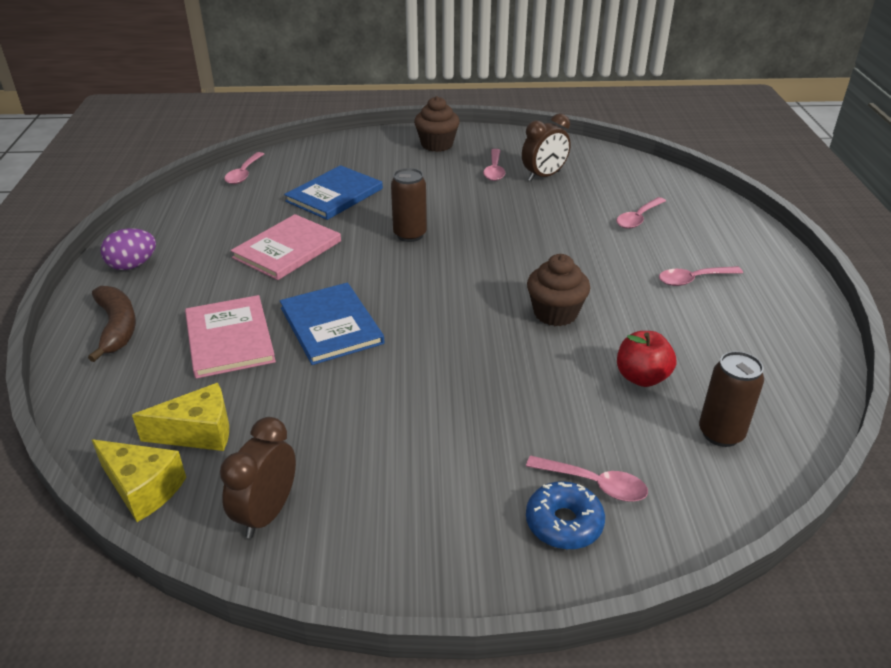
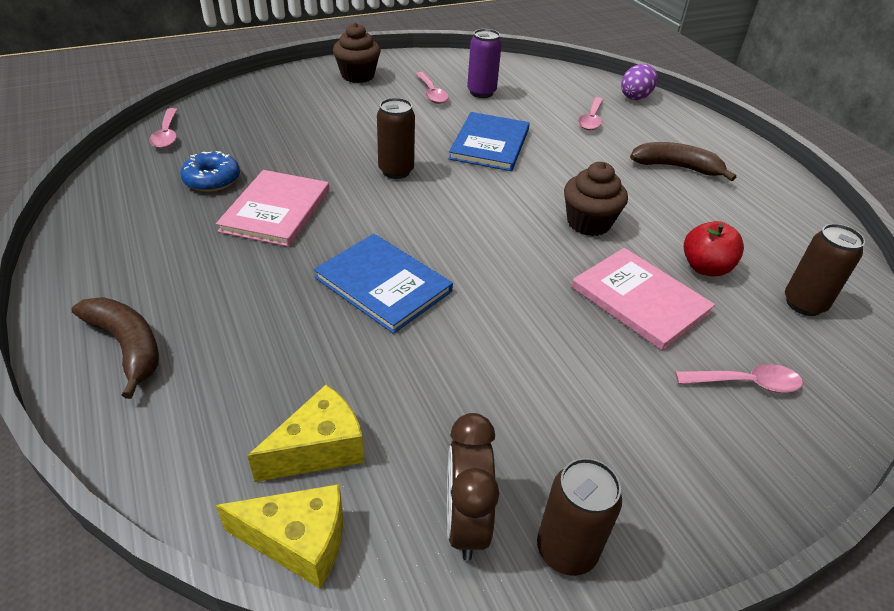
camera: 25 degrees left, 5 degrees up
(133, 265) = (97, 265): purple egg -> purple egg (635, 97)
(230, 338) = (279, 326): pink book -> pink book (640, 300)
(328, 557) = (566, 550): none -> brown can
(334, 195) = (287, 142): blue book -> blue book (489, 144)
(544, 176) = (481, 92): brown clock -> purple can
(564, 523) = (750, 431): blue donut -> blue donut (212, 180)
(693, 279) = (677, 167): pink spoon -> brown banana

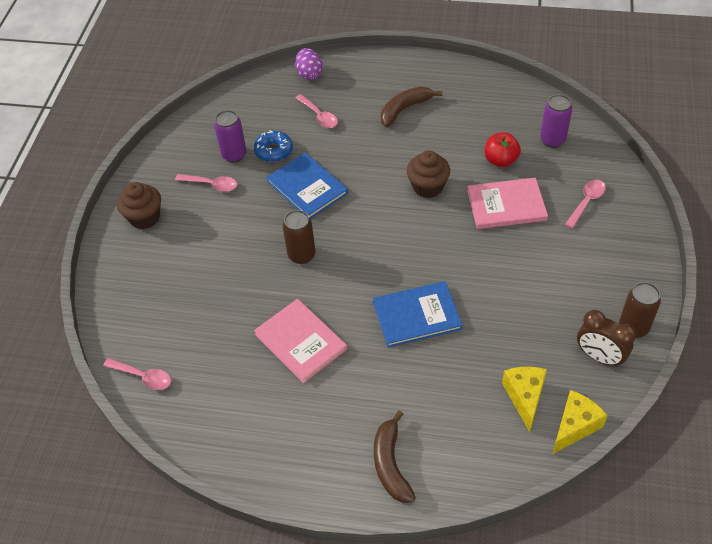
camera: 50 degrees left, 10 degrees up
(127, 346) = (390, 464): brown banana -> brown banana turned 90 degrees counterclockwise
(212, 180) = (234, 367): blue donut -> blue donut (274, 151)
(804, 304) = (552, 140): brown can -> purple can

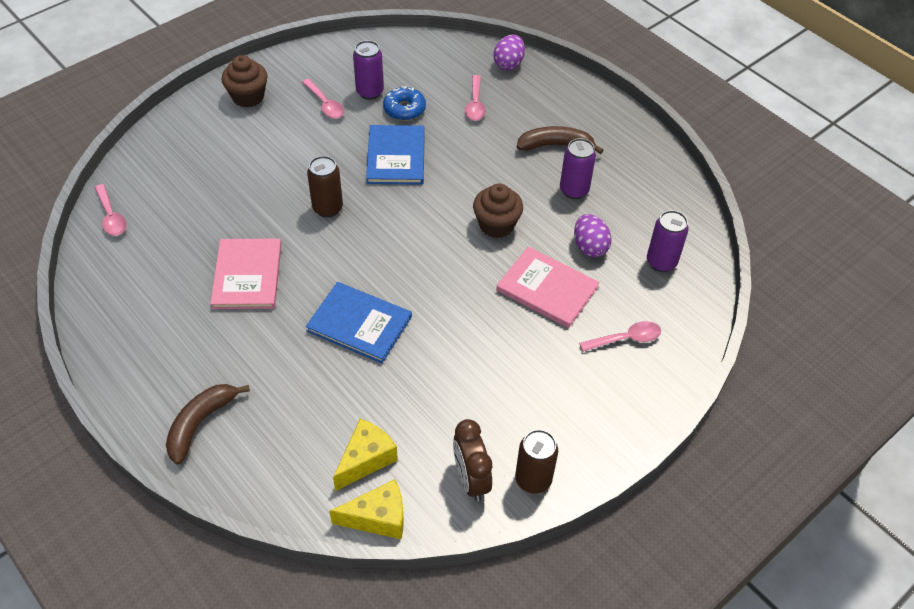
camera: 35 degrees right, 0 degrees up
(449, 131) = (574, 190): none -> purple can
(500, 160) = (589, 247): red apple -> purple egg

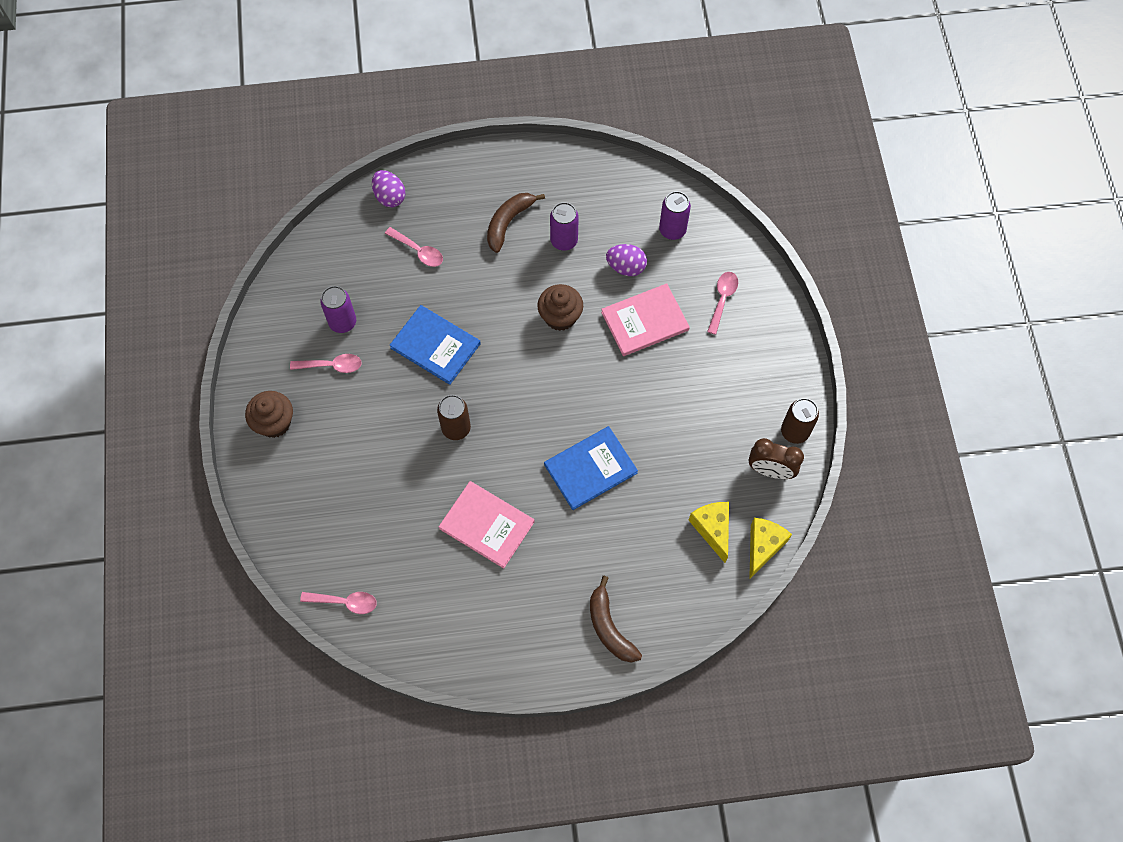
camera: 55 degrees left, 15 degrees up
(404, 109) = (384, 307): blue donut -> none

